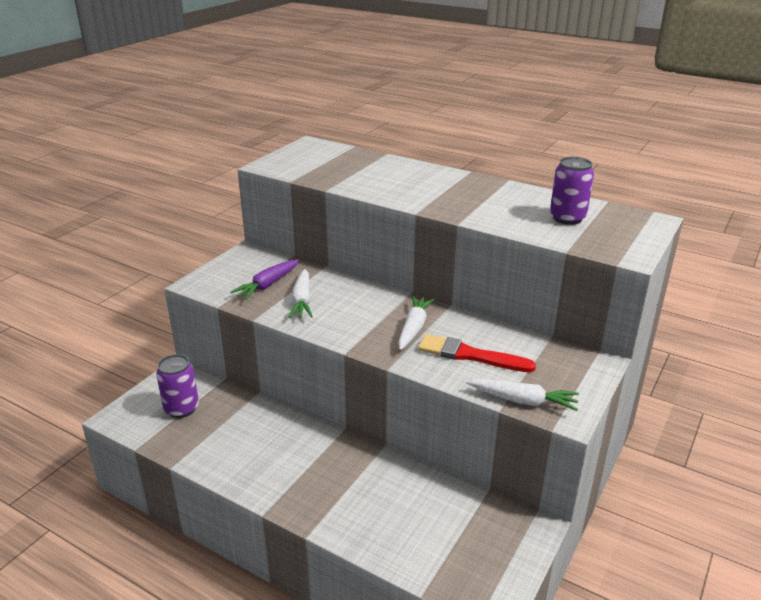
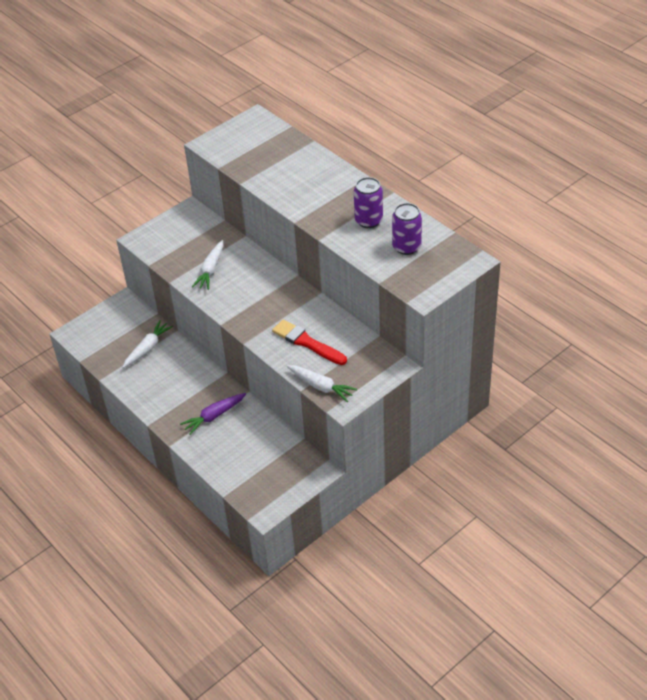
camera: 20 degrees right, 15 degrees up
(181, 408) = (118, 334): purple can -> purple can (368, 220)
(267, 285) = (191, 249): purple carrot -> purple carrot (214, 416)
(413, 328) = (280, 311): white carrot -> white carrot (148, 348)

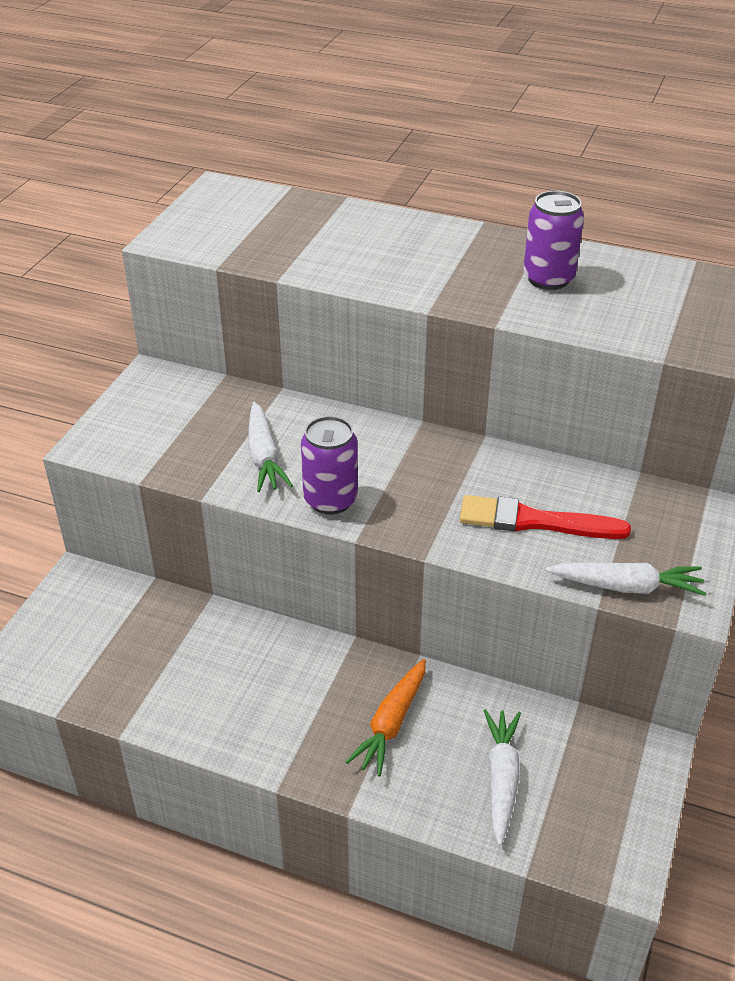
camera: 30 degrees left, 5 degrees down
(148, 348) = (178, 644): white carrot -> white carrot (501, 779)
(214, 416) = (391, 723): purple carrot -> orange carrot
(406, 247) = (648, 298): purple can -> purple can (330, 499)

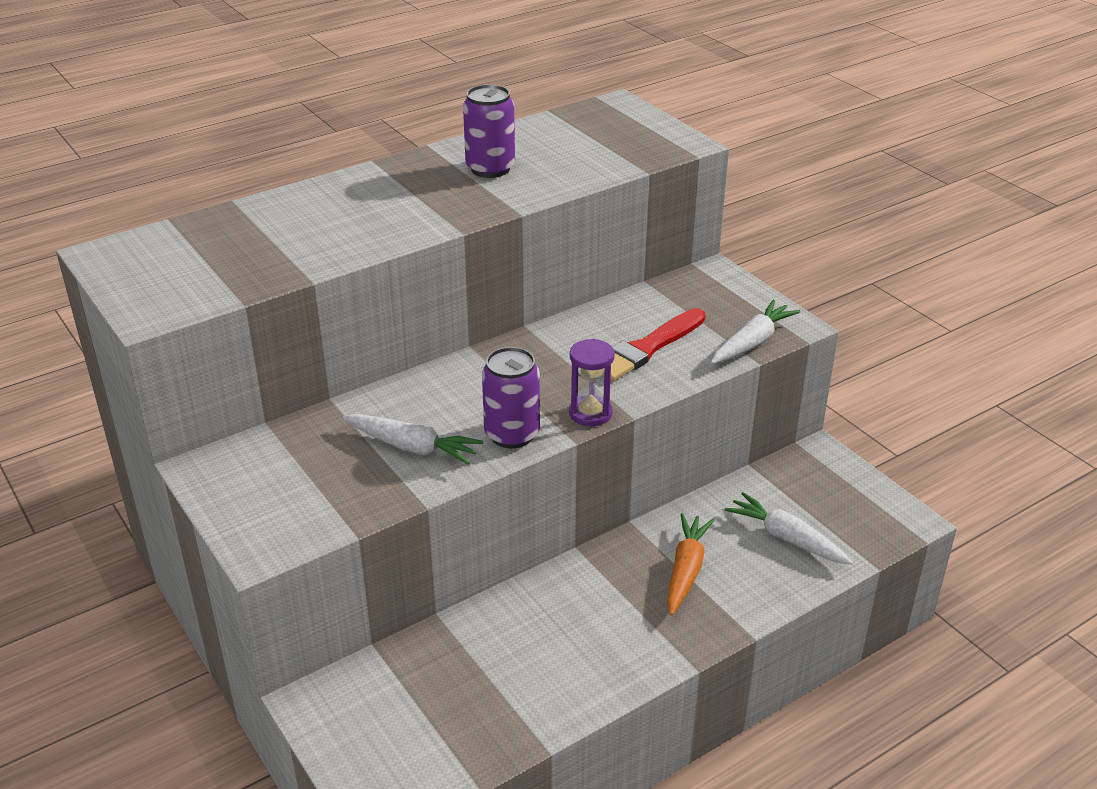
camera: 55 degrees left, 5 degrees down
(391, 723) = (686, 570): orange carrot -> orange carrot turned 135 degrees counterclockwise
(403, 530) = (590, 413): none -> purple hourglass

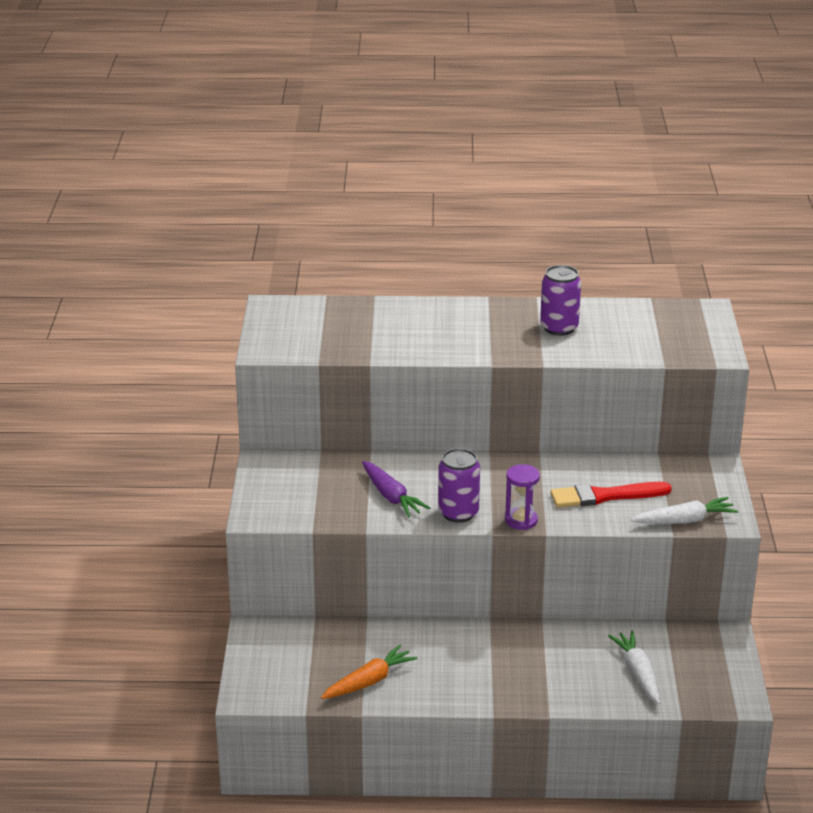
camera: 35 degrees right, 5 degrees down
(412, 447) = (391, 496): white carrot -> purple carrot
(686, 570) = (547, 661): orange carrot -> orange carrot (369, 681)

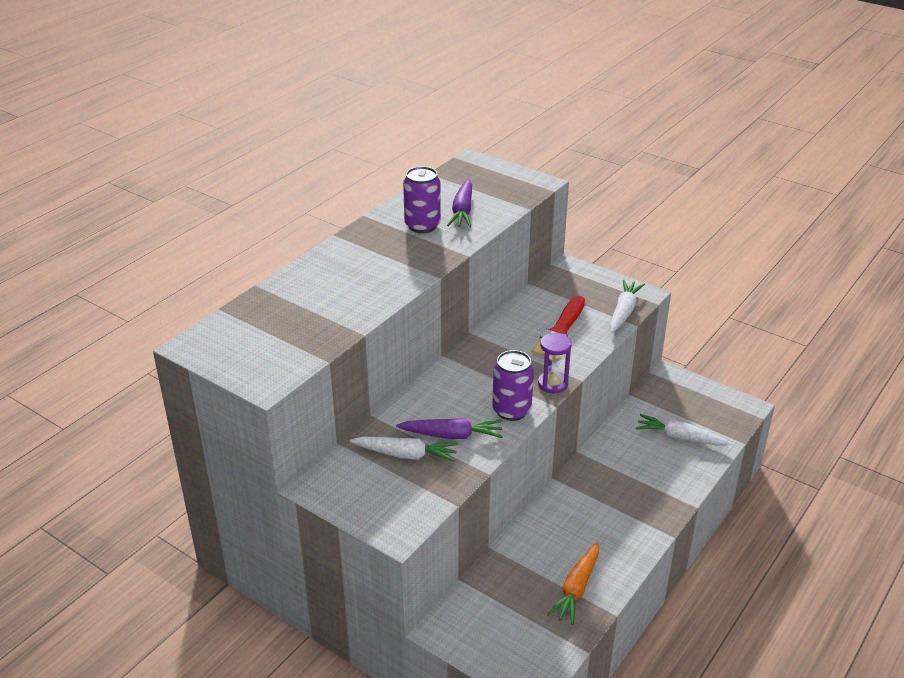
camera: 55 degrees left, 5 degrees up
(343, 485) = (406, 455): none -> white carrot
(369, 681) = (576, 589): orange carrot -> orange carrot turned 150 degrees counterclockwise
(611, 336) = (462, 211): none -> purple carrot

